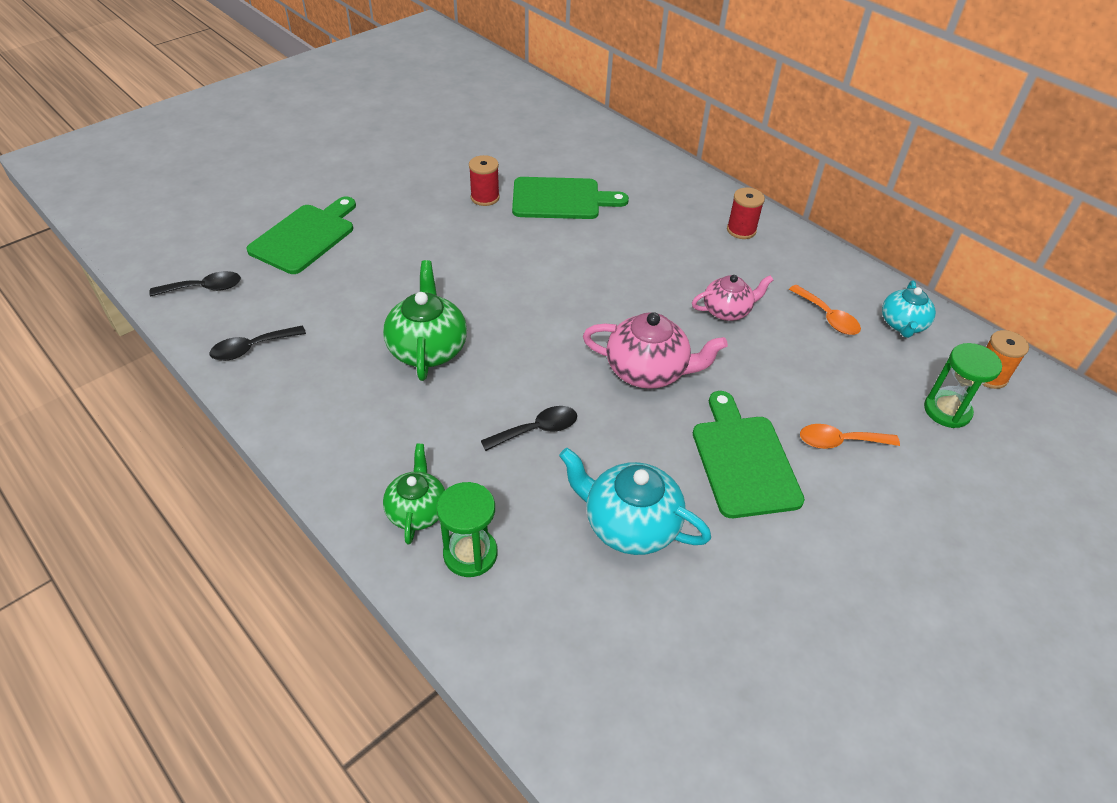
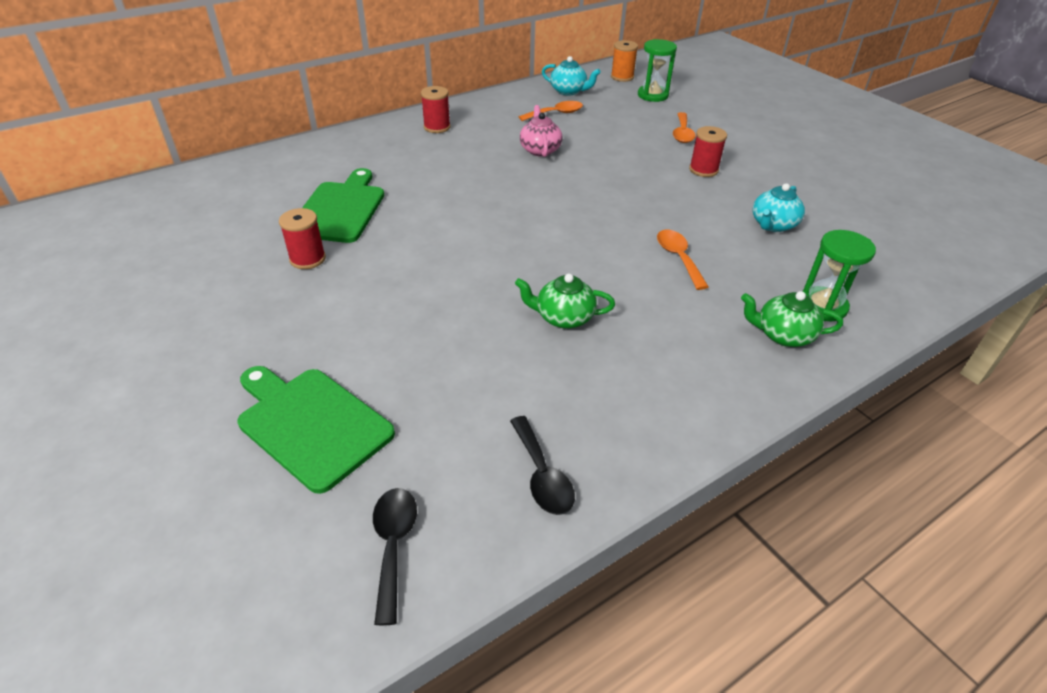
camera: 80 degrees left, 5 degrees down
(427, 348) = (563, 317): green teapot -> green teapot, size x0.65
(537, 430) = (678, 258): black spoon -> orange spoon
(629, 524) = (773, 225): turquoise teapot -> turquoise teapot, size x0.65
(648, 371) = (608, 195): pink teapot -> none
(743, 460) = (703, 170): green cutting board -> red spool

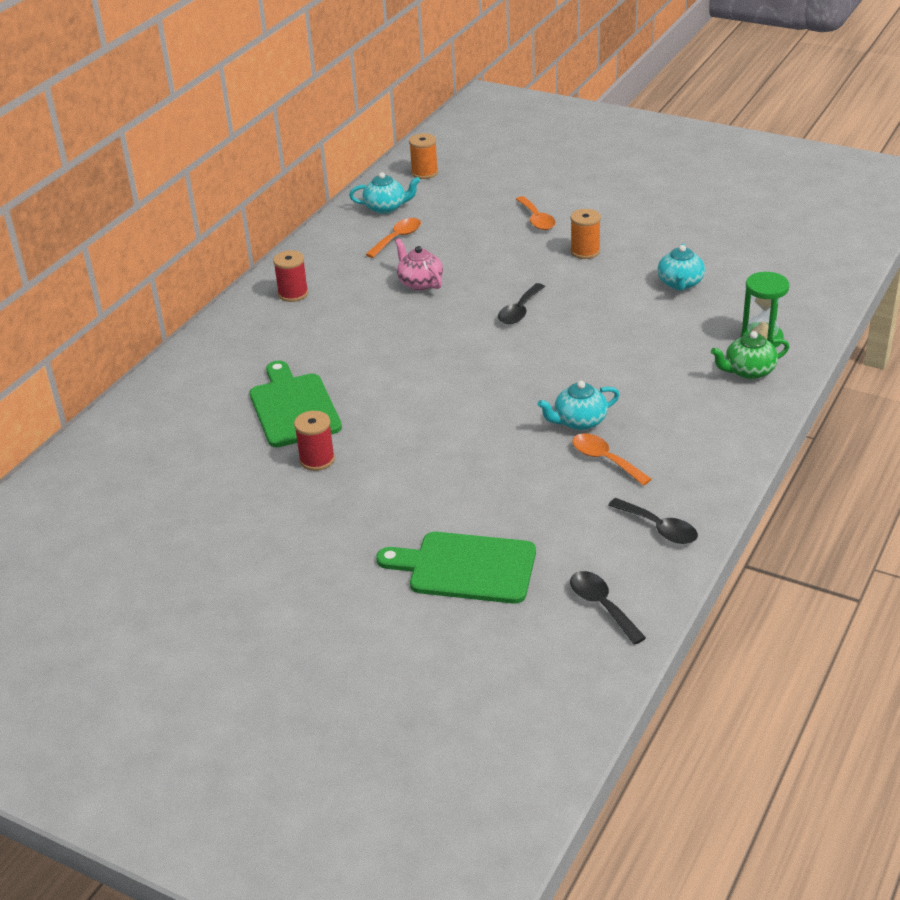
camera: 25 degrees left, 5 degrees down
(563, 317) = (579, 422): green teapot -> turquoise teapot
(601, 198) = (519, 311): none -> black spoon
(652, 95) = (473, 185): green hourglass -> none
(678, 258) = (627, 340): orange spoon -> orange spoon (605, 459)
(703, 170) = (585, 251): red spool -> orange spool

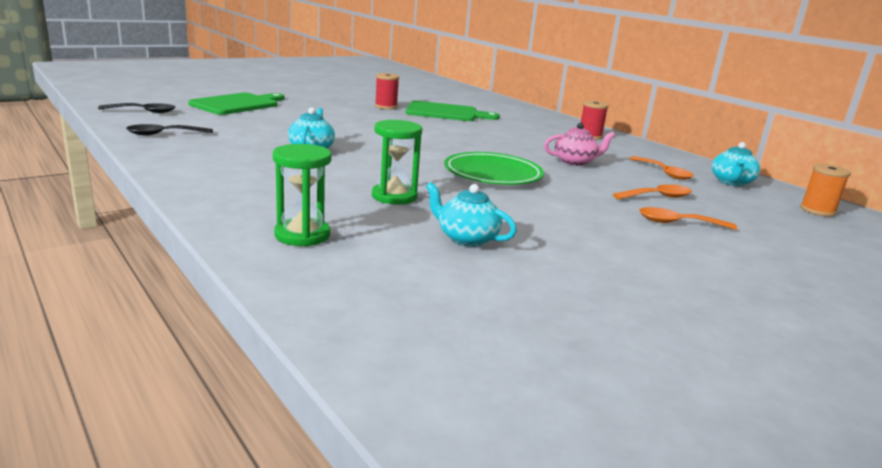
camera: 110 degrees right, 15 degrees down
(519, 311) = (493, 174): black spoon -> green plate
(585, 251) = (584, 222): orange spool -> none
(605, 459) = (257, 143): orange spoon -> orange spoon (658, 197)
(643, 334) = (394, 196): none -> green hourglass
(748, 371) = (262, 210): green teapot -> none

